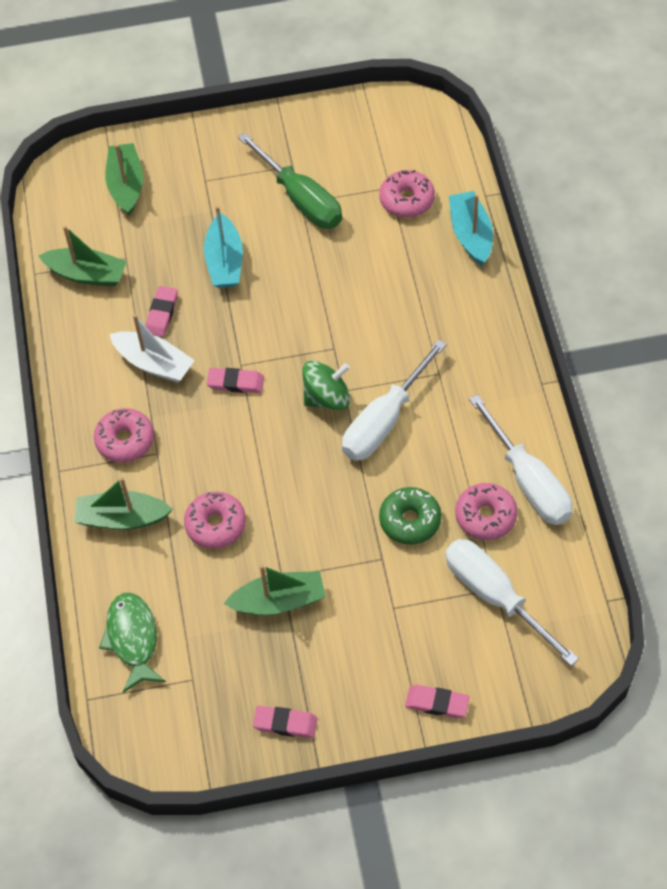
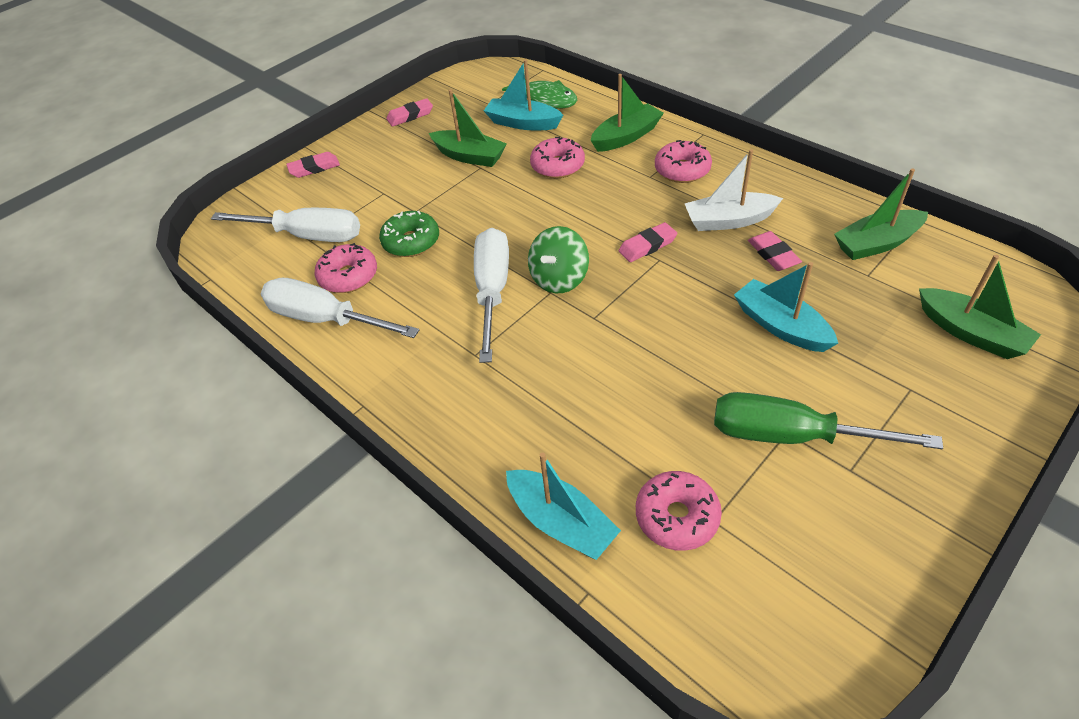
camera: 145 degrees right, 10 degrees down
(189, 615) = (523, 123): none -> turquoise boat
(279, 601) = (469, 156): green boat -> green boat turned 105 degrees counterclockwise

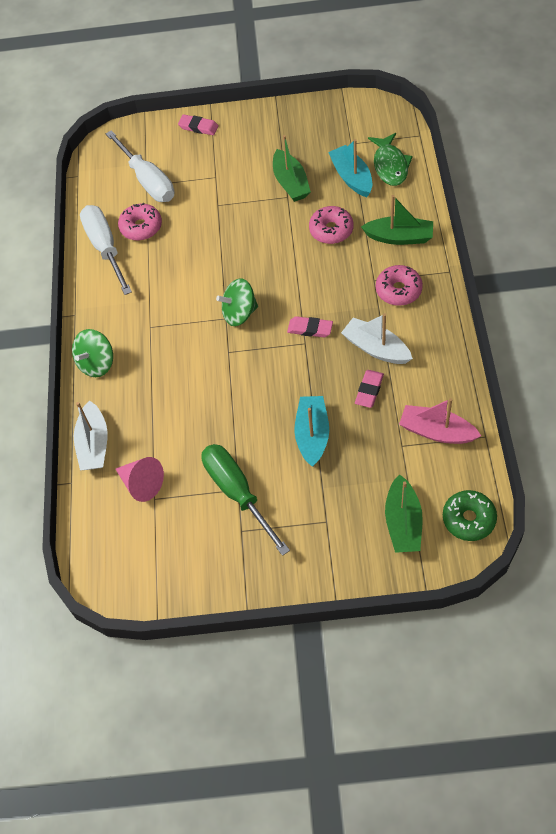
camera: 45 degrees right, 10 degrees up
(410, 115) = (293, 120): pink eraser -> none
(411, 242) = (194, 227): green donut -> green donut (468, 519)
(454, 434) = (97, 363): none -> green spinning top
(492, 290) = (199, 293): white screwdriver -> none
(561, 522) = (94, 444): turquoise boat -> white boat
(677, 516) = (141, 483): pink donut -> pink cone
(876, 243) = (436, 431): green boat -> pink boat

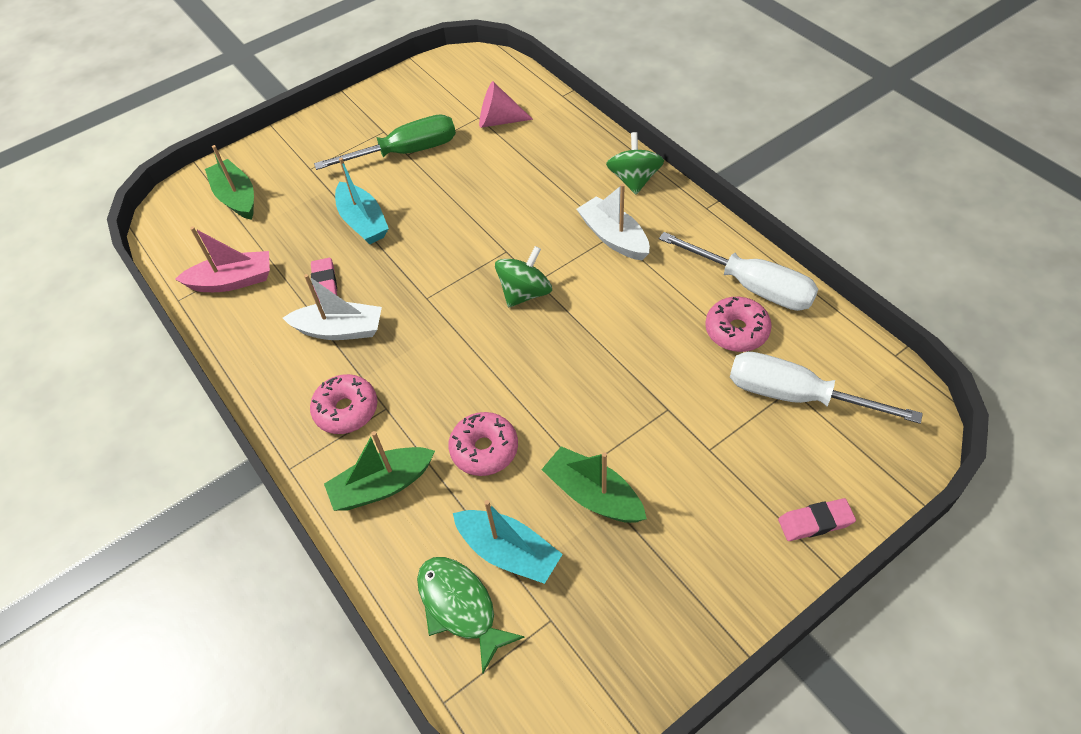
camera: 145 degrees right, 5 degrees down
(94, 444) = (569, 125): white boat -> white boat (613, 237)
(237, 492) = (407, 152): green screwdriver -> green screwdriver turned 45 degrees counterclockwise
(310, 329) = (430, 314): pink eraser -> none
(468, 519) = (173, 226): green donut -> none

